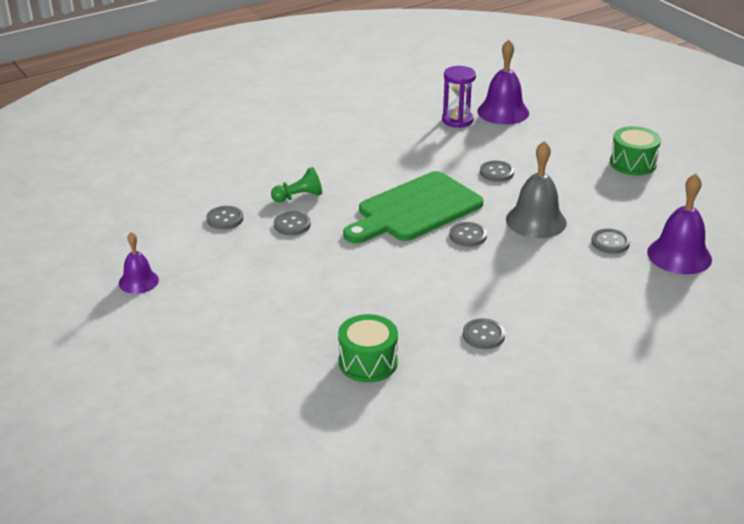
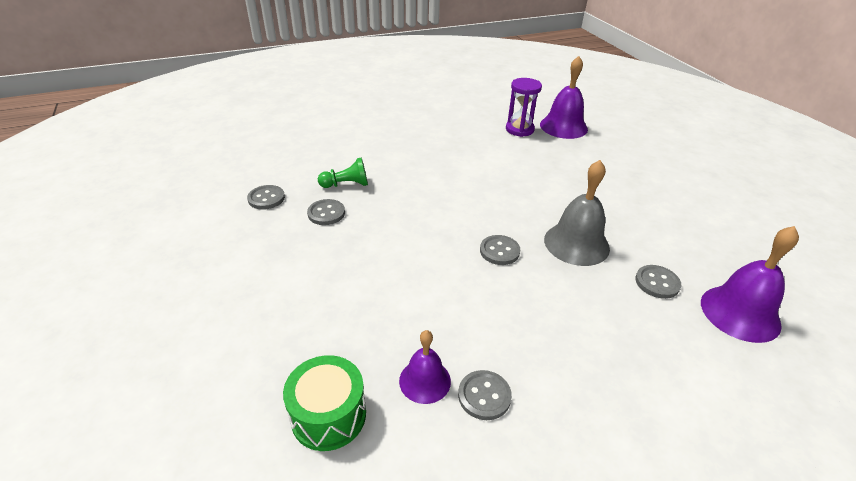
camera: 10 degrees right, 5 degrees up
(138, 281) = (143, 256): purple bell -> purple bell (425, 381)
(415, 209) = (453, 213): green cutting board -> none
(496, 172) = (545, 184): grey button -> none
(633, 163) = (686, 192): green drum -> none

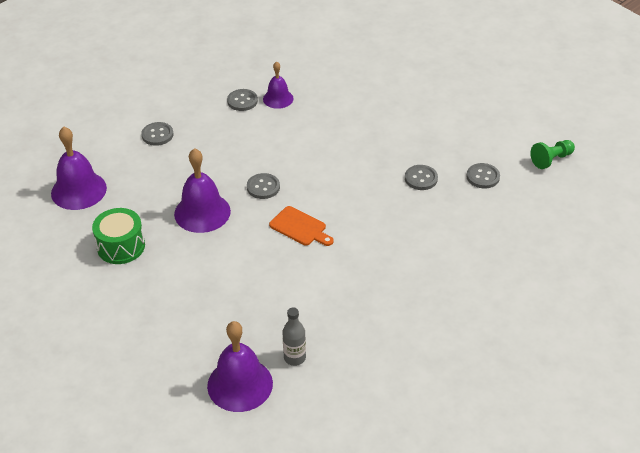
camera: 160 degrees right, 5 degrees up
(328, 415) = (319, 73): green drum -> green drum (121, 246)
(346, 184) = (429, 212): green pawn -> green pawn (551, 160)
(476, 203) = (300, 227): none -> orange cutting board
(519, 129) = (294, 358): purple hourglass -> grey bottle
(576, 243) = (202, 212): grey bell -> purple bell
(657, 283) = (137, 196): grey button -> grey button (157, 135)

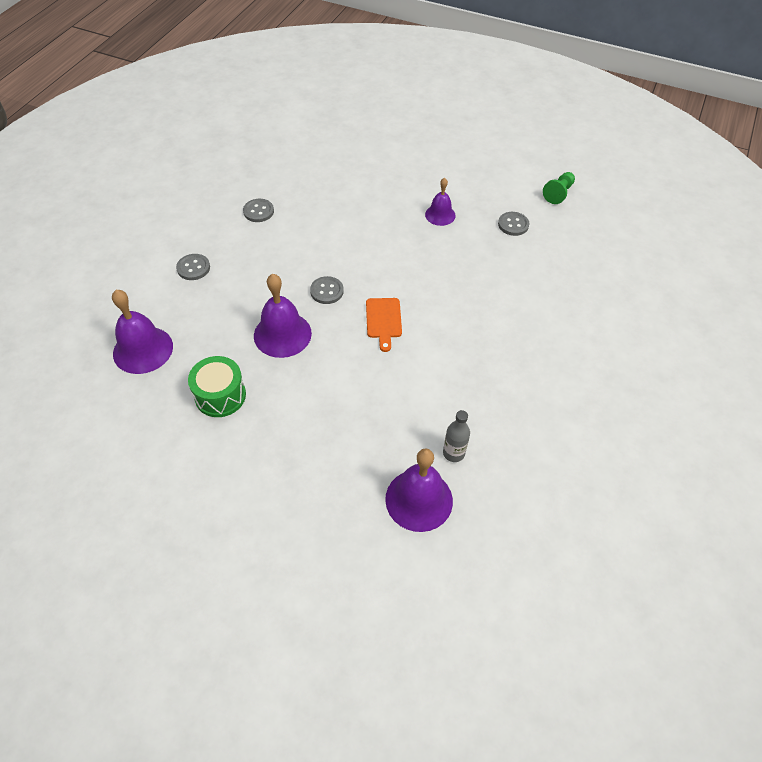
camera: 25 degrees left, 10 degrees up
(278, 98) = (291, 200): purple bell -> purple bell (440, 215)
(300, 227) = (383, 320): orange cutting board -> orange cutting board turned 75 degrees clockwise
(421, 178) = (462, 241): grey button -> none

